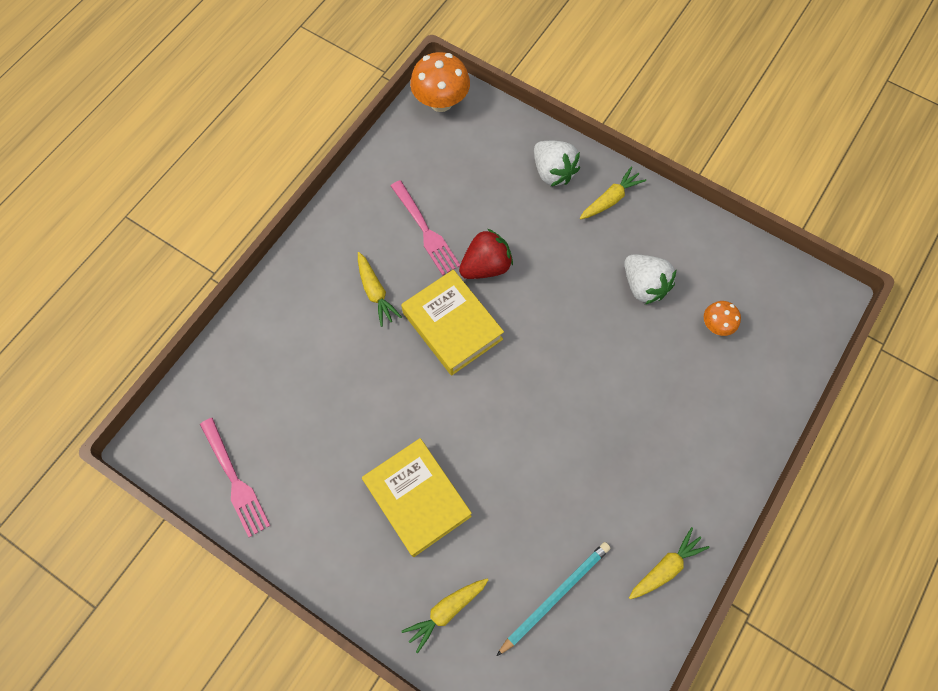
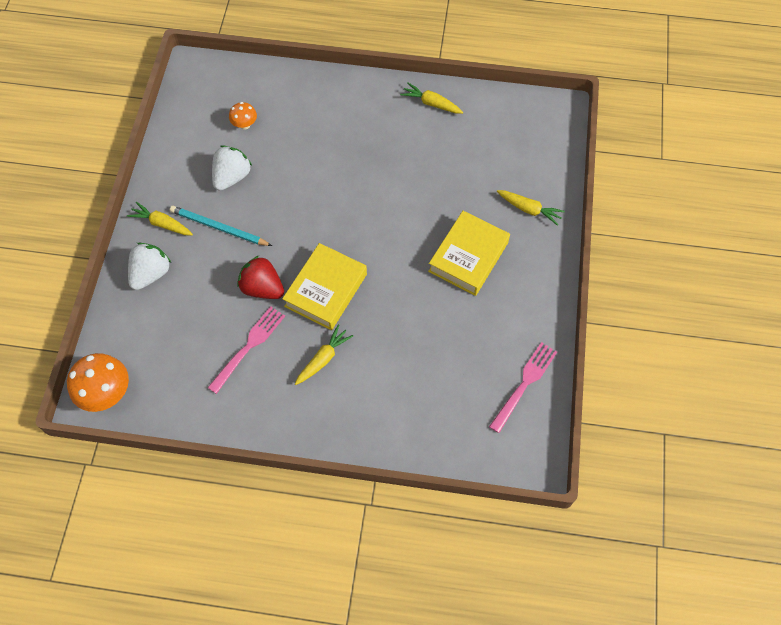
camera: 115 degrees left, 5 degrees down
(555, 596) = (483, 154): turquoise pencil -> turquoise pencil (219, 228)

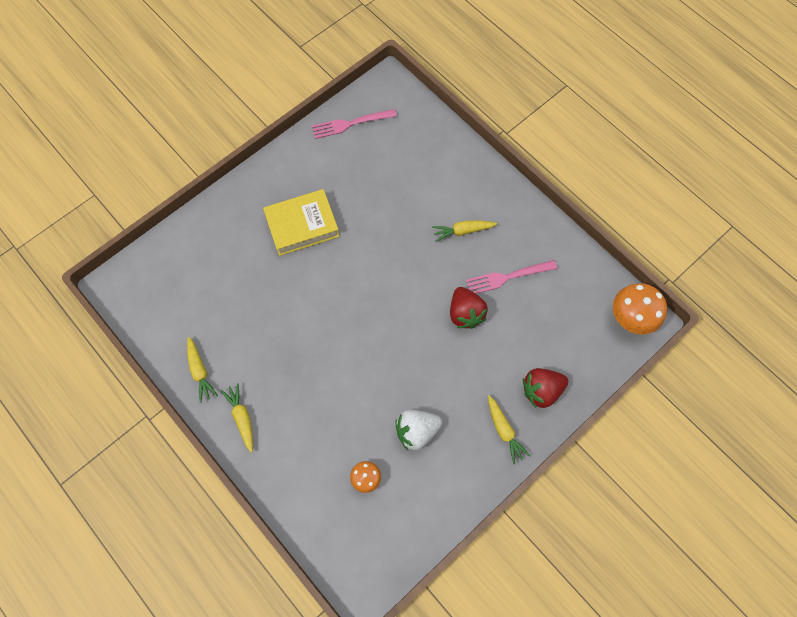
camera: 140 degrees left, 5 degrees up
(151, 274) = (541, 390): white strawberry -> red strawberry
(219, 228) = (461, 391): turquoise pencil -> none
(326, 290) = (421, 277): yellow book -> none
(529, 209) = (226, 226): yellow carrot -> yellow carrot (242, 418)

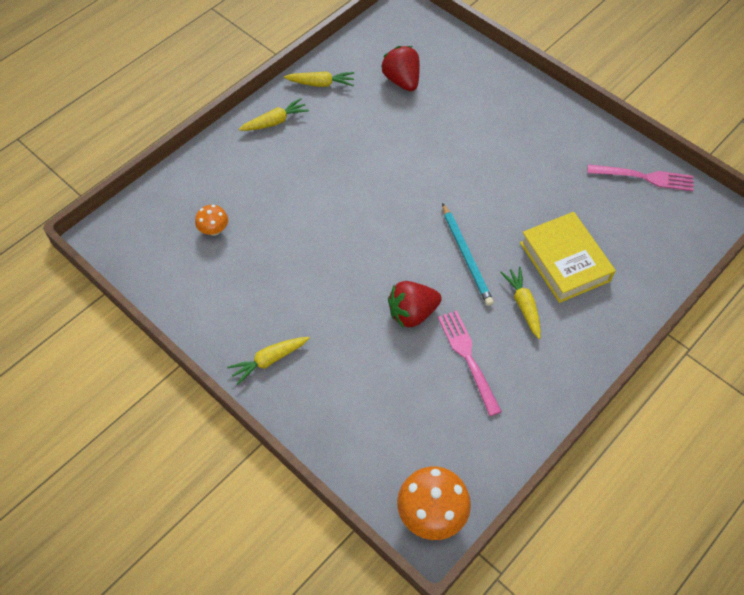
camera: 85 degrees right, 10 degrees down
(200, 371) = (321, 84): yellow carrot -> yellow carrot turned 150 degrees counterclockwise
(302, 225) = (498, 146): yellow book -> yellow book (564, 261)
(350, 124) = (645, 177): pink fork -> pink fork turned 120 degrees clockwise
(414, 266) = (466, 256): none -> turquoise pencil
(416, 431) = (266, 272): white strawberry -> none
(541, 390) = (321, 400): red strawberry -> red strawberry (402, 80)

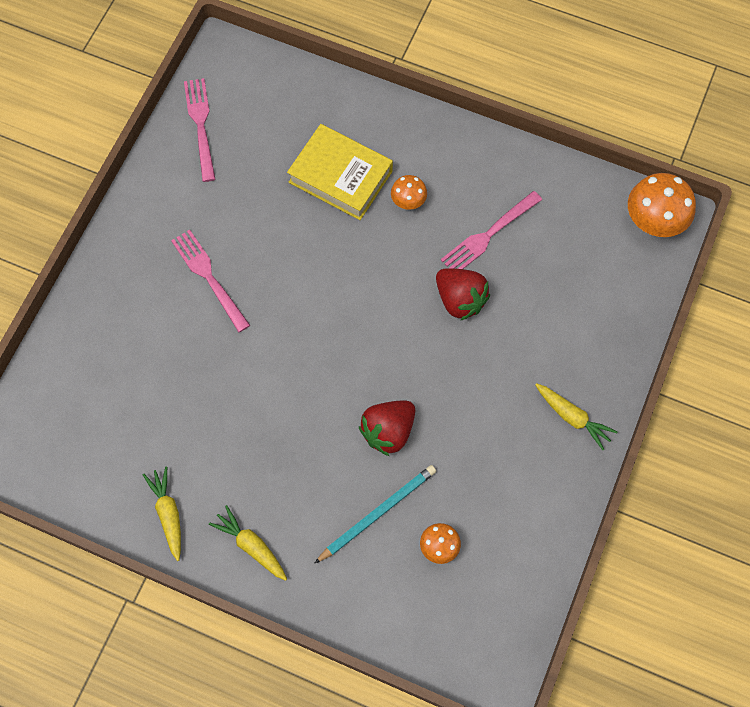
camera: 110 degrees left, 10 degrees up
(402, 80) = (132, 416): red strawberry -> red strawberry (388, 431)
(466, 256) = (370, 269): turquoise pencil -> turquoise pencil (378, 513)
(498, 149) = (209, 277): none -> pink fork
(523, 305) = (408, 201): yellow carrot -> orange mushroom
(564, 261) = (340, 176): yellow book -> yellow book turned 75 degrees clockwise

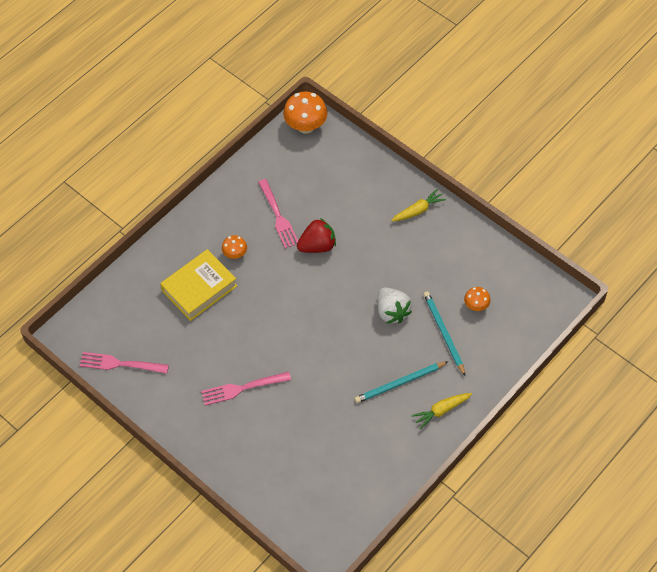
camera: 70 degrees left, 10 degrees down
(168, 514) = (404, 455): yellow carrot -> none
(277, 475) = (399, 383): none -> turquoise pencil
(388, 431) = (392, 312): red strawberry -> white strawberry

